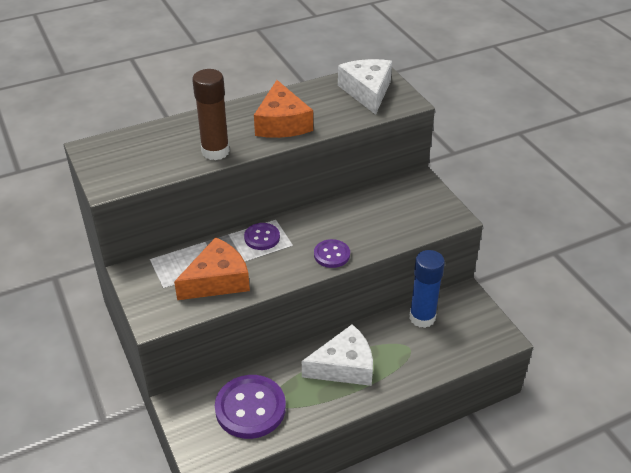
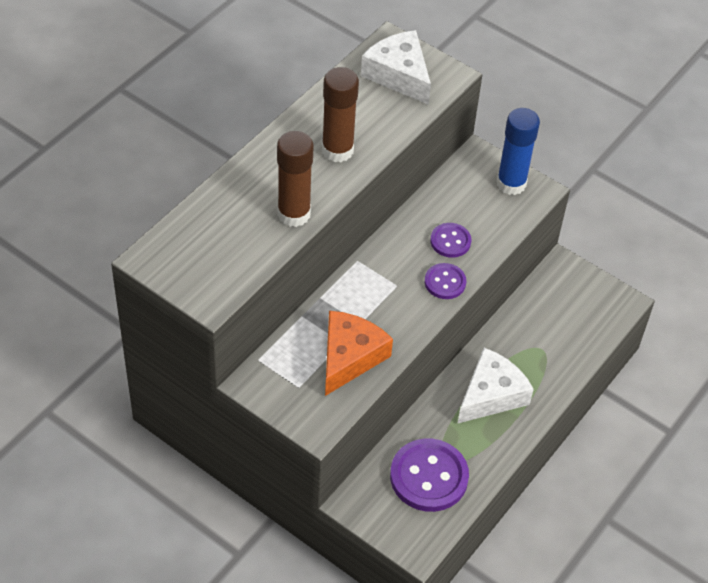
camera: 30 degrees left, 10 degrees up
(262, 237) = (359, 289): purple button -> purple button (450, 241)
(282, 123) = (337, 150): orange cheese -> brown glue stick
(422, 317) = (534, 310): blue glue stick -> blue glue stick (511, 183)

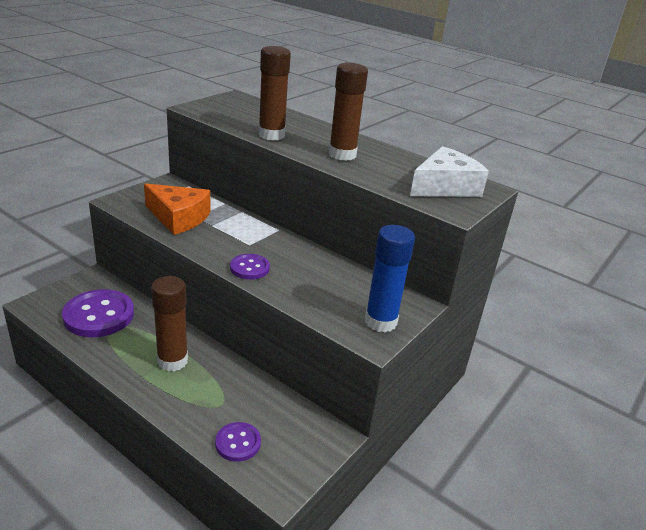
camera: 90 degrees right, 20 degrees down
(450, 241) = (299, 276): purple button -> purple button (238, 443)
(491, 395) = (172, 361): white cheese -> brown glue stick

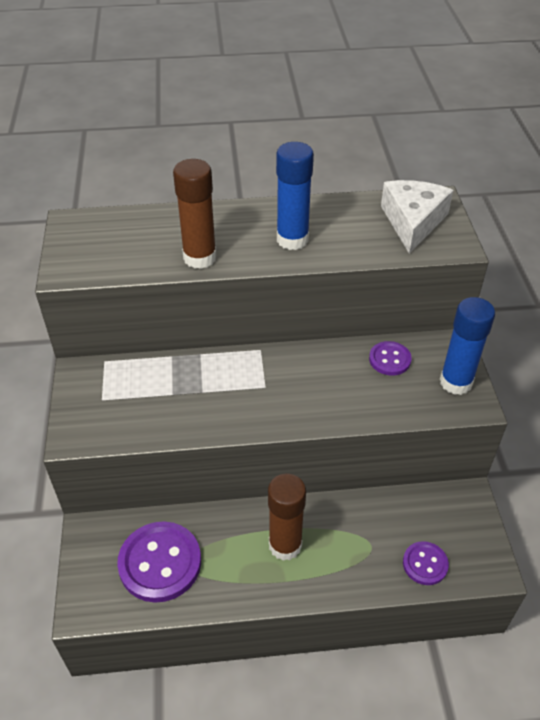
camera: 40 degrees left, 15 degrees up
(179, 217) = (162, 408): orange cheese -> none
(249, 268) = (304, 412): purple button -> purple button (389, 359)
(342, 155) = (292, 239): brown glue stick -> blue glue stick

